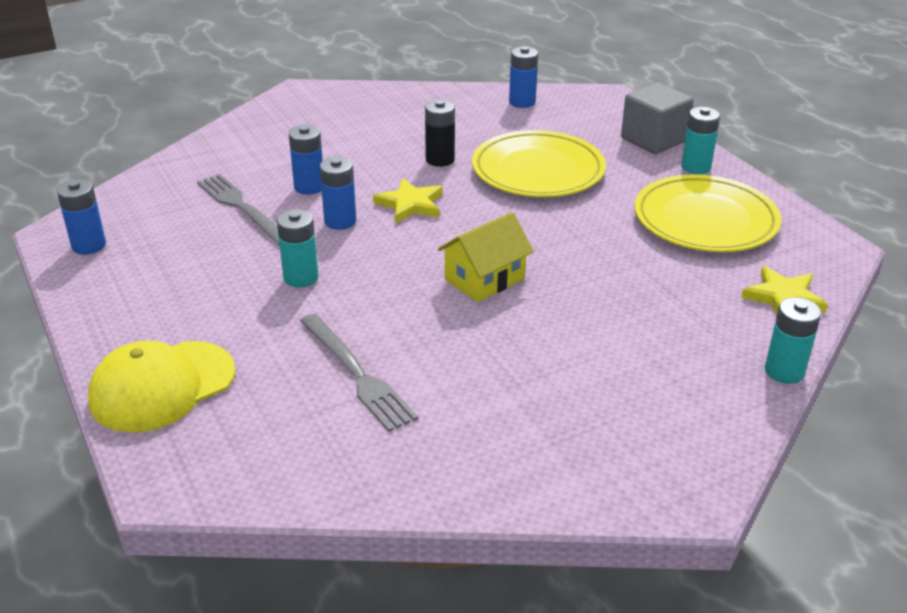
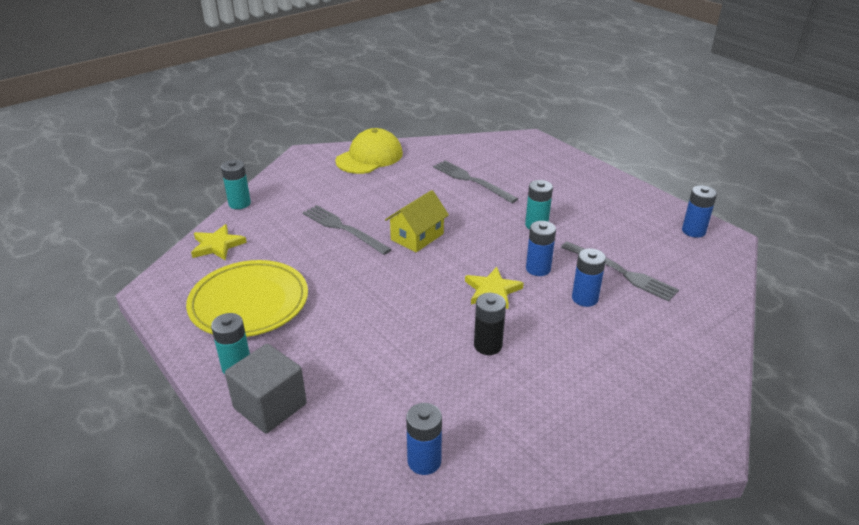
camera: 170 degrees right, 0 degrees up
(162, 386) = (565, 167): yellow cap -> yellow cap (369, 157)
(538, 170) = (392, 342): yellow plate -> none
(595, 303) = (343, 229): none -> grey fork

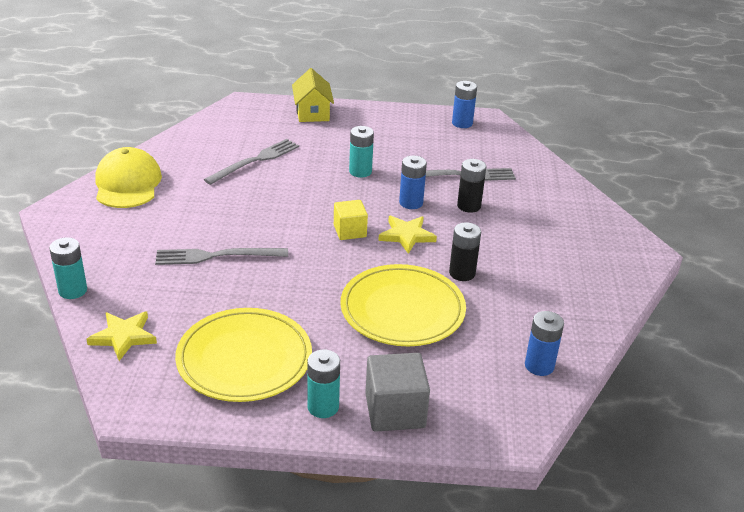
camera: 50 degrees left, 0 degrees up
(396, 341) = (402, 310): none -> yellow plate
(417, 236) = (288, 228): yellow house -> yellow house (312, 112)
(455, 262) = (350, 231): none -> yellow cube
(471, 181) = (255, 161): grey fork -> grey fork turned 135 degrees clockwise
(584, 298) = (469, 206): blue battery -> black battery

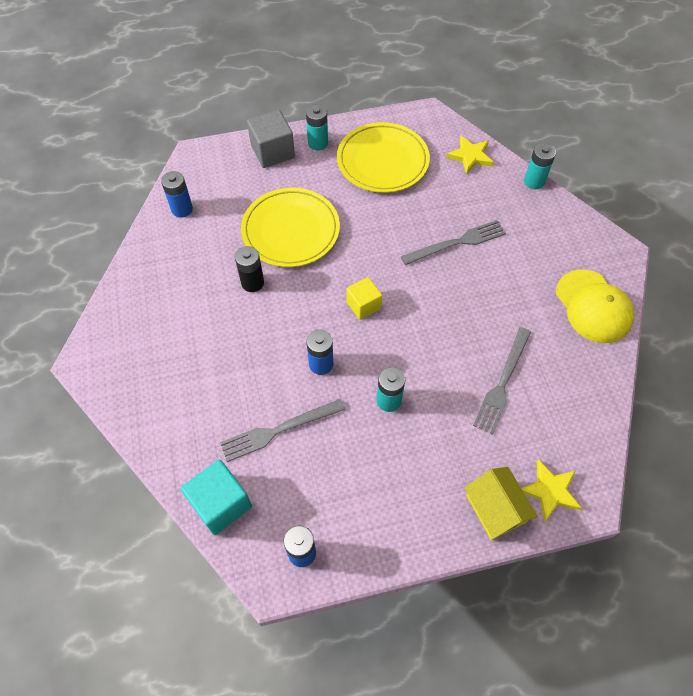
camera: 165 degrees right, 25 degrees up
(406, 235) = (311, 315): yellow star -> yellow star (550, 491)
(469, 206) = (263, 378): black battery -> none
(518, 152) = (221, 504): none -> turquoise cube

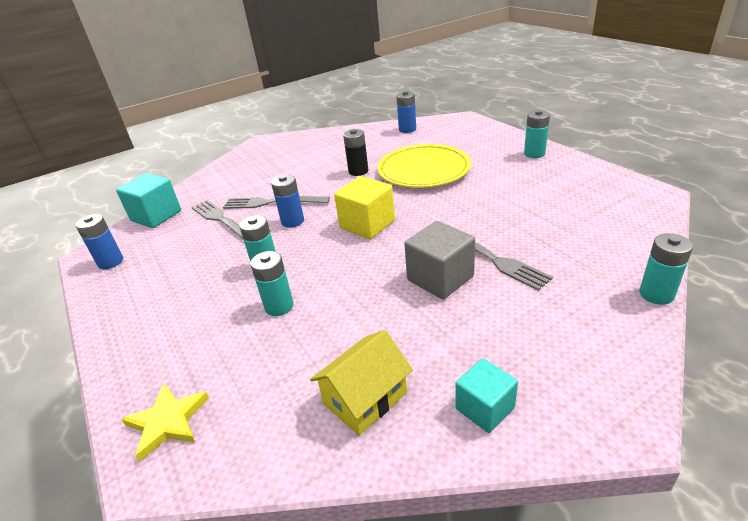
camera: 75 degrees right, 25 degrees down
(272, 152) = (500, 140): grey cube -> grey cube (440, 278)
(363, 305) = (367, 224): yellow cube -> yellow cube, size x1.53
(382, 161) = (553, 187): yellow plate -> none
(452, 399) = (279, 306): none -> turquoise battery
(470, 156) = (631, 235): yellow star -> none
(495, 509) = (144, 374): yellow house -> yellow house (365, 398)
(502, 383) = (313, 340): grey fork -> grey fork (272, 202)
(593, 306) = (485, 408): yellow cap -> turquoise cube

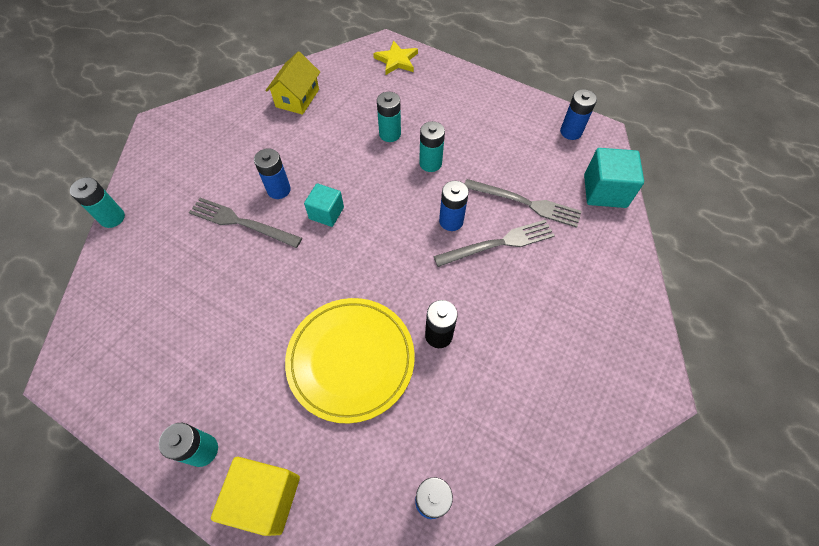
camera: 150 degrees right, 25 degrees up
(367, 224) = (371, 236): yellow cube -> yellow cube (266, 498)
(440, 278) = (279, 190): grey cube -> blue battery
(485, 408) = (230, 111): turquoise cube -> turquoise cube (326, 213)

